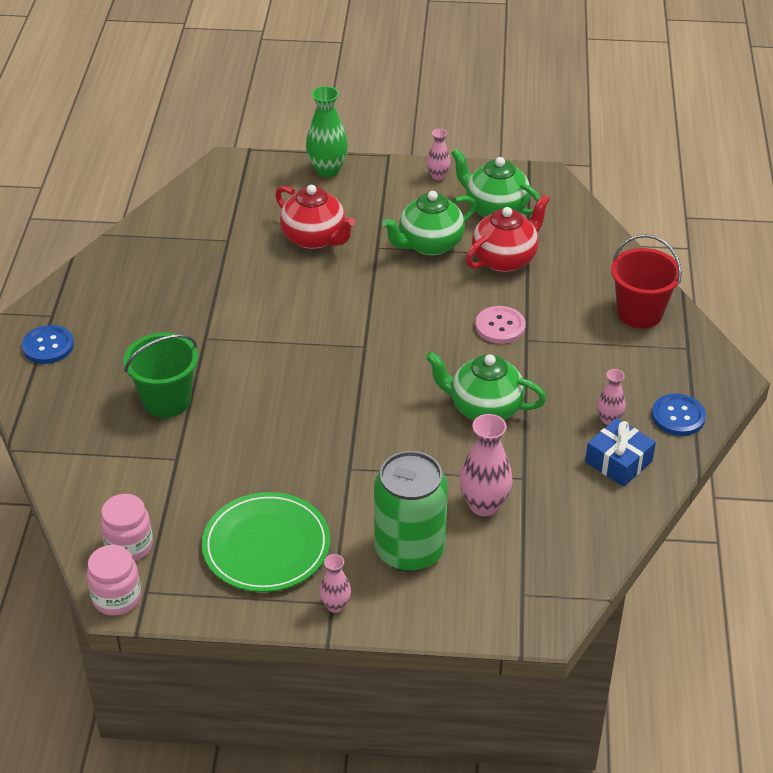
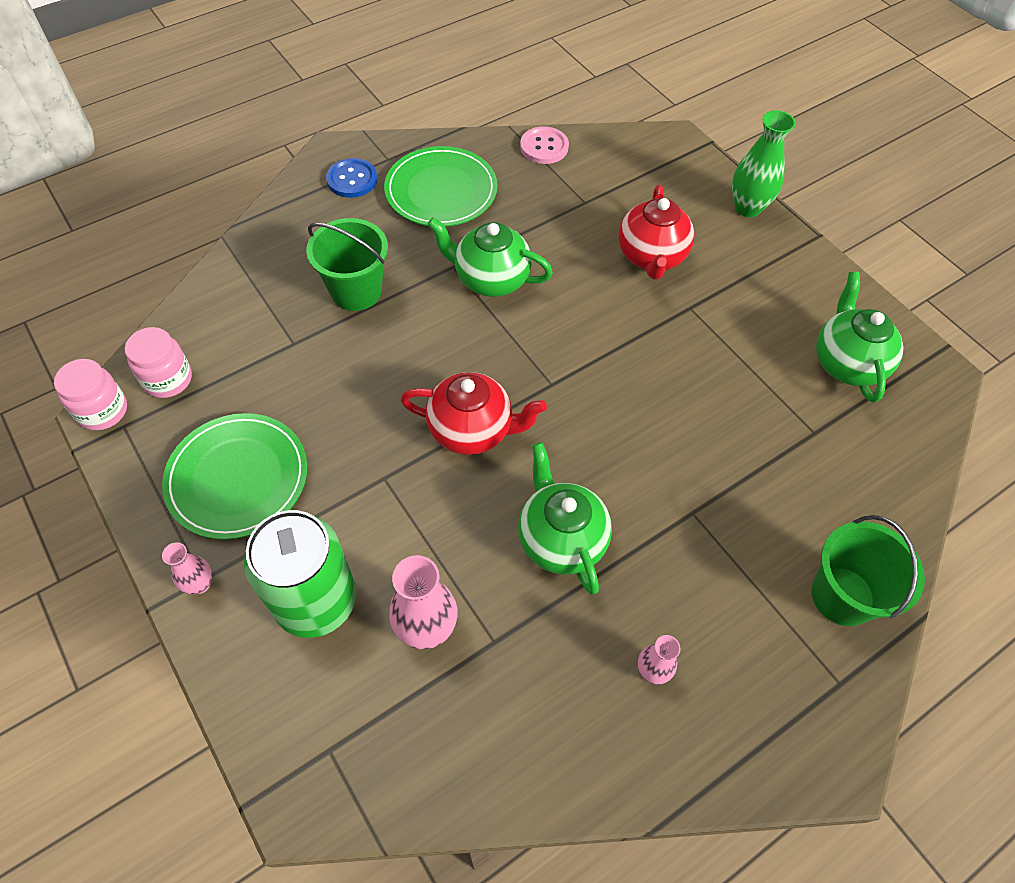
camera: 50 degrees right, 15 degrees up
(123, 305) = (441, 190): none -> green plate
(429, 245) = (737, 344): green teapot -> green teapot (490, 279)
(438, 176) = (837, 288): pink vase -> none
(500, 326) = (688, 477): pink button -> pink button (544, 147)
(505, 259) = (786, 418): red teapot -> red teapot (472, 430)
(618, 461) = (597, 724): blue gift -> none
(639, 313) = (842, 596): red bucket -> green bucket
(678, 416) = (723, 745): blue button -> none

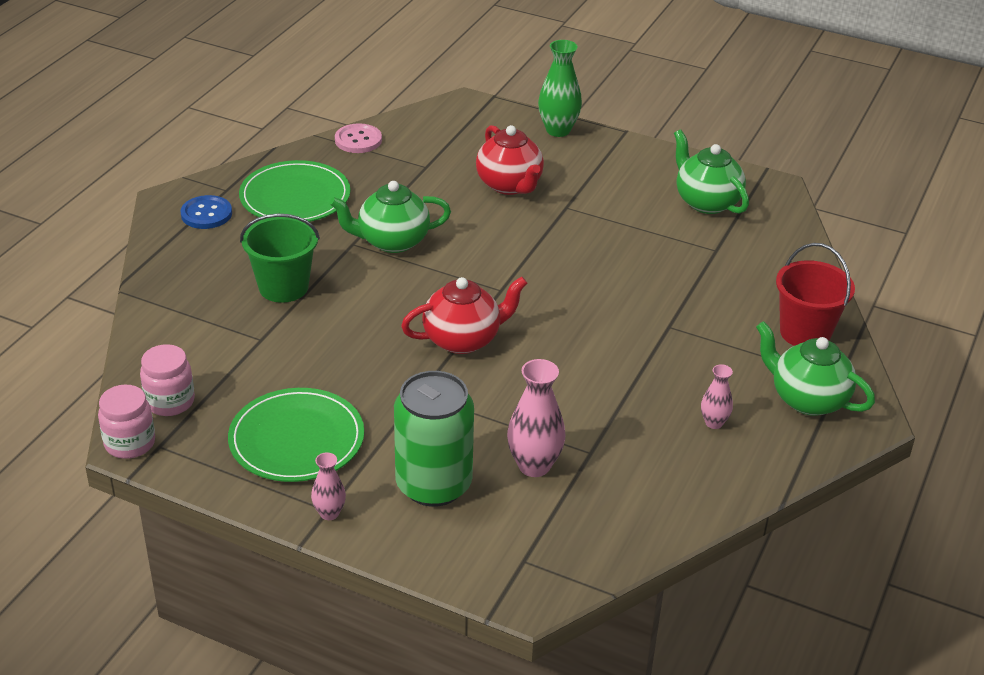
camera: 30 degrees left, 20 degrees down
(560, 539) = (587, 377): green teapot -> green teapot (807, 399)
(842, 596) = (805, 333): green bucket -> red bucket

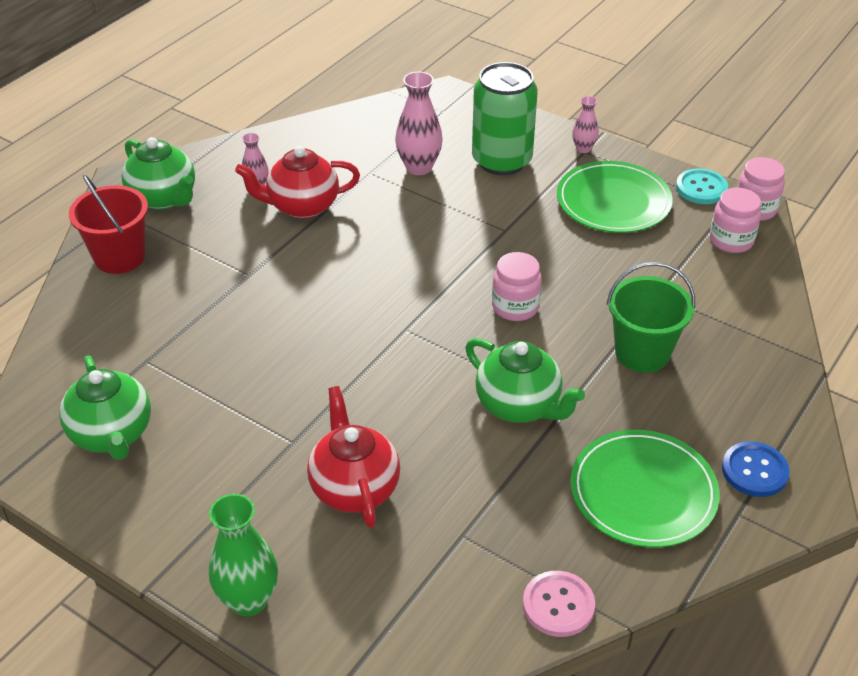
camera: 170 degrees left, 5 degrees up
(187, 466) = (701, 188): none -> turquoise button
(392, 241) = (519, 406): green teapot -> green teapot turned 45 degrees clockwise
(402, 316) = (515, 307): none -> pink jar
(463, 339) = (456, 277): red teapot -> red teapot (302, 206)

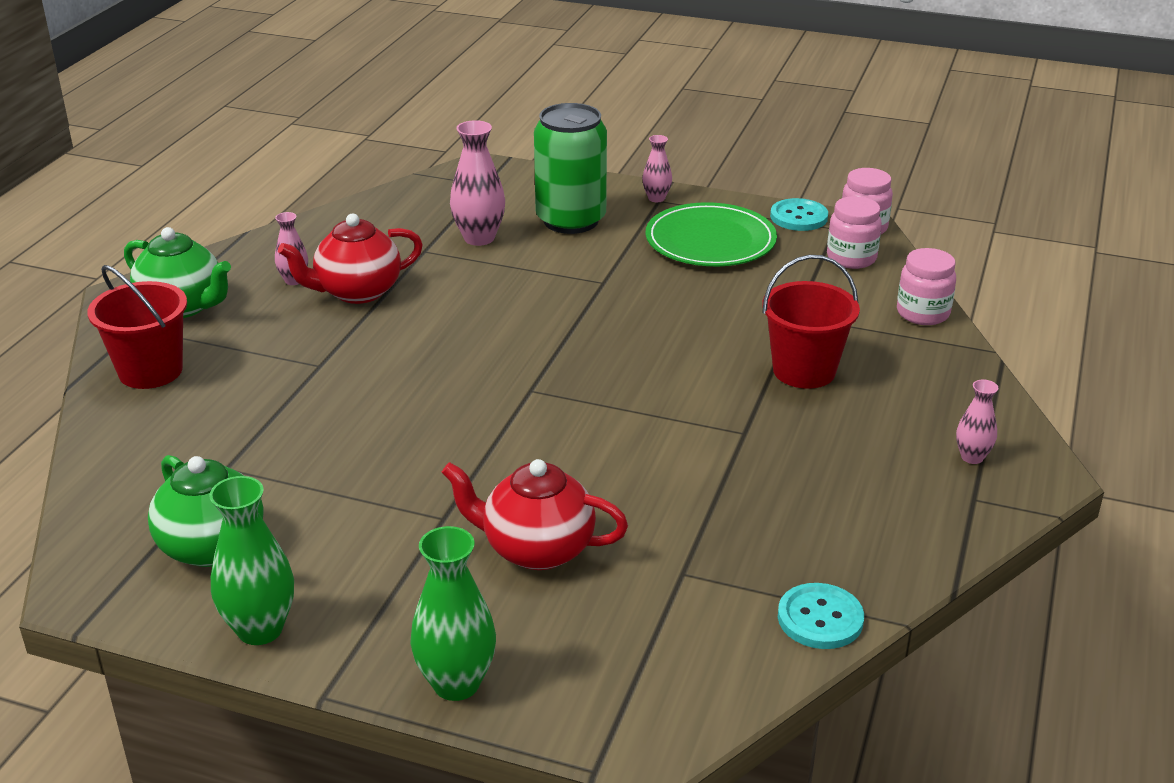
camera: 15 degrees left, 10 degrees down
(121, 517) = (260, 629): none -> green vase
(354, 487) = (536, 549): red teapot -> red teapot turned 45 degrees counterclockwise
(515, 307) = (646, 350): pink jar -> pink jar (922, 313)
(519, 406) = (691, 440): green teapot -> none
(558, 605) = (820, 618): pink button -> turquoise button
(642, 353) = (804, 371): green bucket -> red bucket
(643, 492) = (863, 496): green plate -> none
(754, 471) = (972, 457): blue button -> pink vase

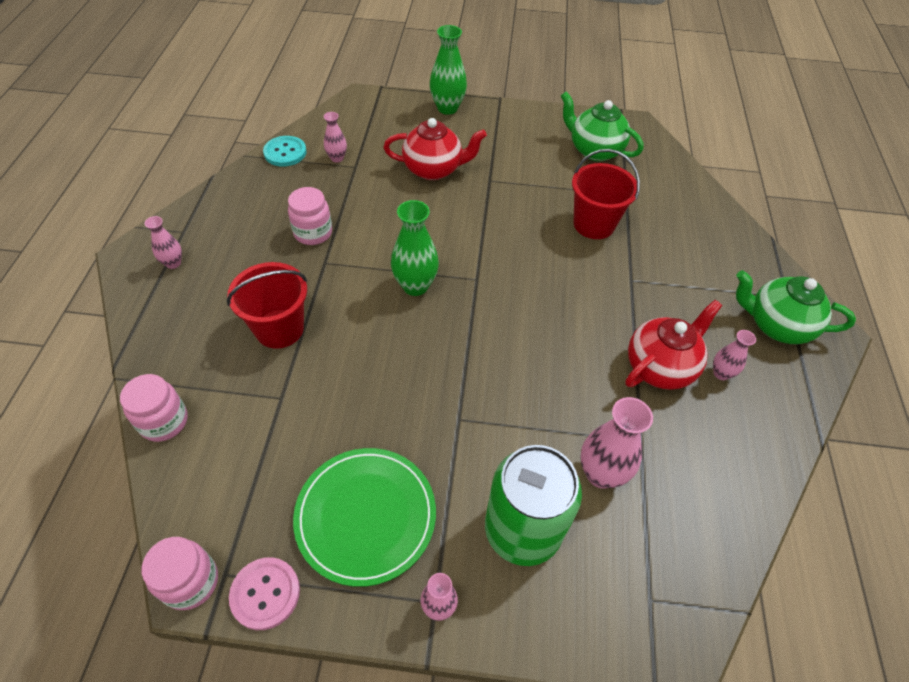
camera: 165 degrees right, 20 degrees up
(150, 371) = (736, 258): red bucket -> red bucket (594, 224)
(260, 629) = (544, 118): green vase -> green vase (415, 286)
(716, 593) = (337, 158): none -> pink vase
(798, 217) = (265, 593): turquoise button -> pink button
(851, 258) = (216, 508): pink jar -> pink jar (313, 233)

